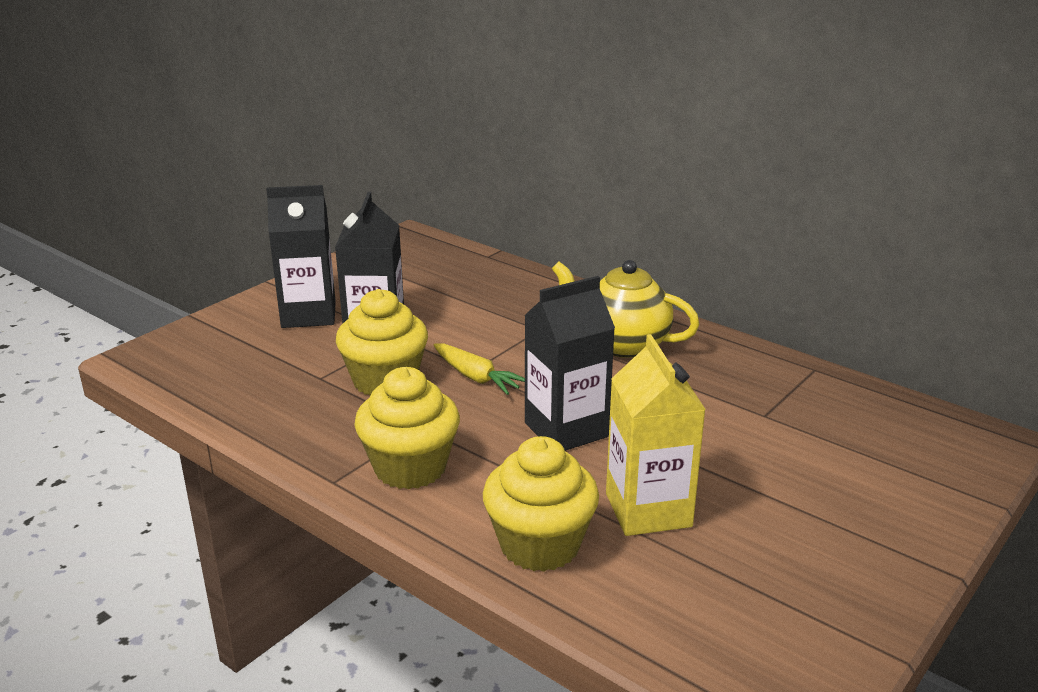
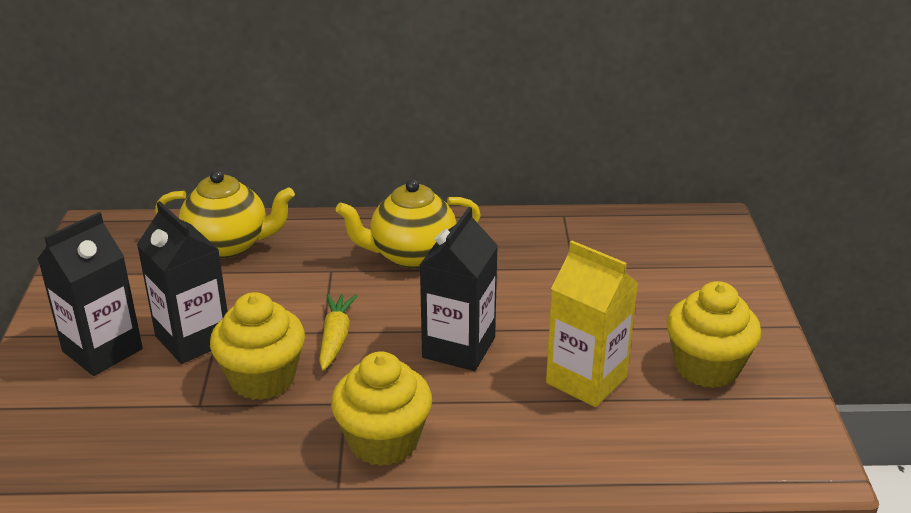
camera: 40 degrees left, 5 degrees up
(476, 377) = (335, 338): yellow carrot -> yellow carrot turned 90 degrees counterclockwise
(486, 281) = (229, 245): none -> yellow teapot
(540, 545) = (551, 447): yellow cupcake -> yellow cupcake (707, 367)

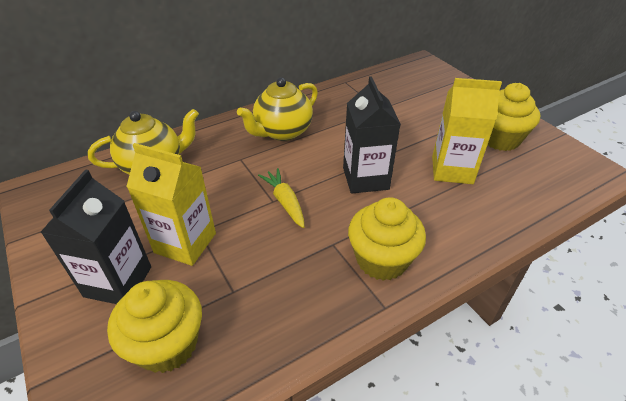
camera: 30 degrees left, 10 degrees up
(193, 339) = (185, 243): black carton -> yellow carton
(262, 378) = (262, 251): yellow cupcake -> yellow cupcake (167, 344)

